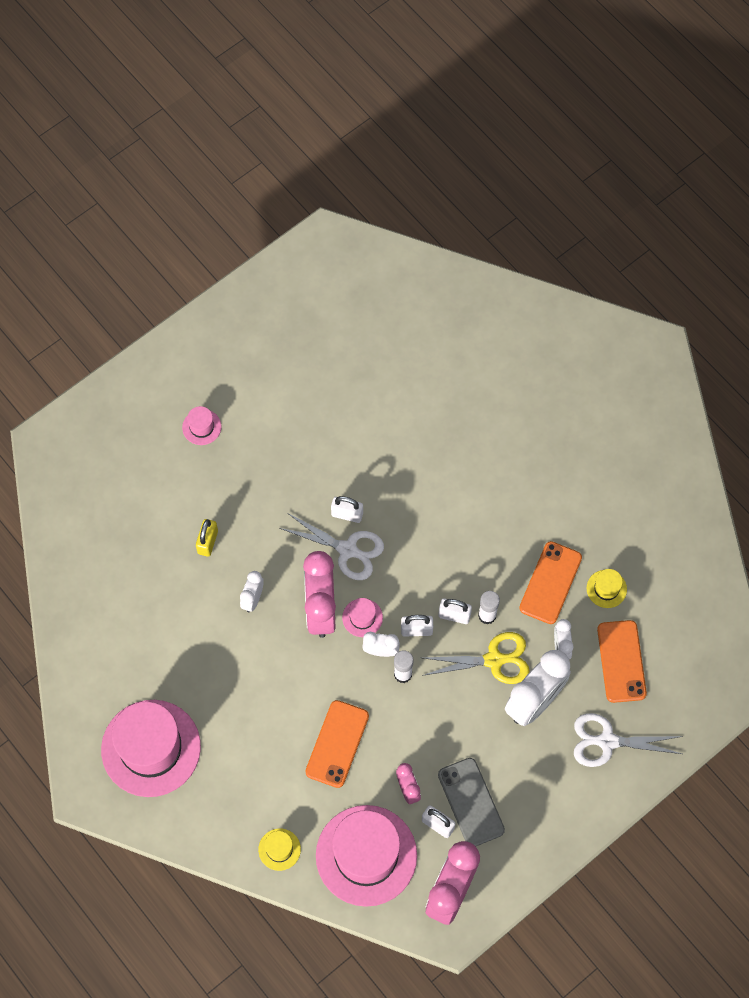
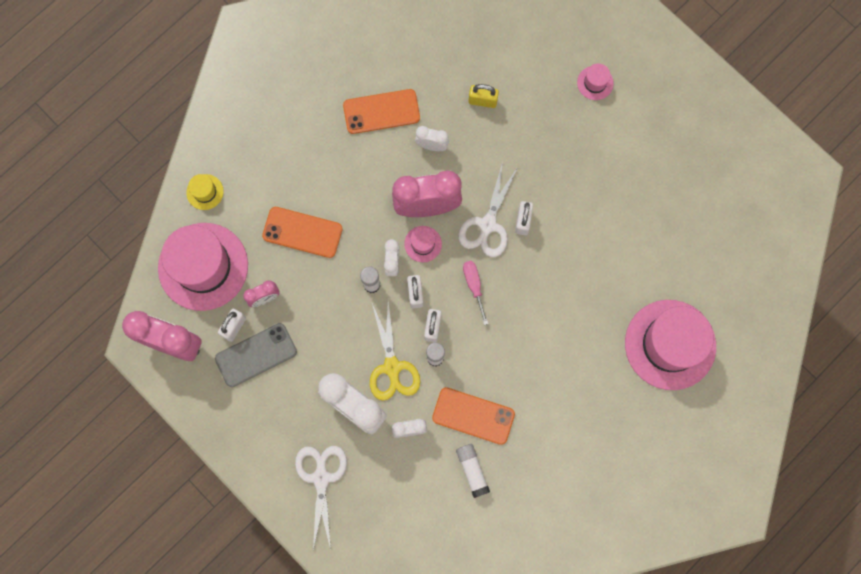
camera: 85 degrees right, 10 degrees up
(151, 748) = (288, 75): pink hat -> pink hat (670, 344)
(413, 569) = (474, 286): none -> pink screwdriver
(606, 589) = (472, 470): yellow hat -> white glue stick
(621, 661) = (400, 488): orange phone -> orange phone (381, 112)

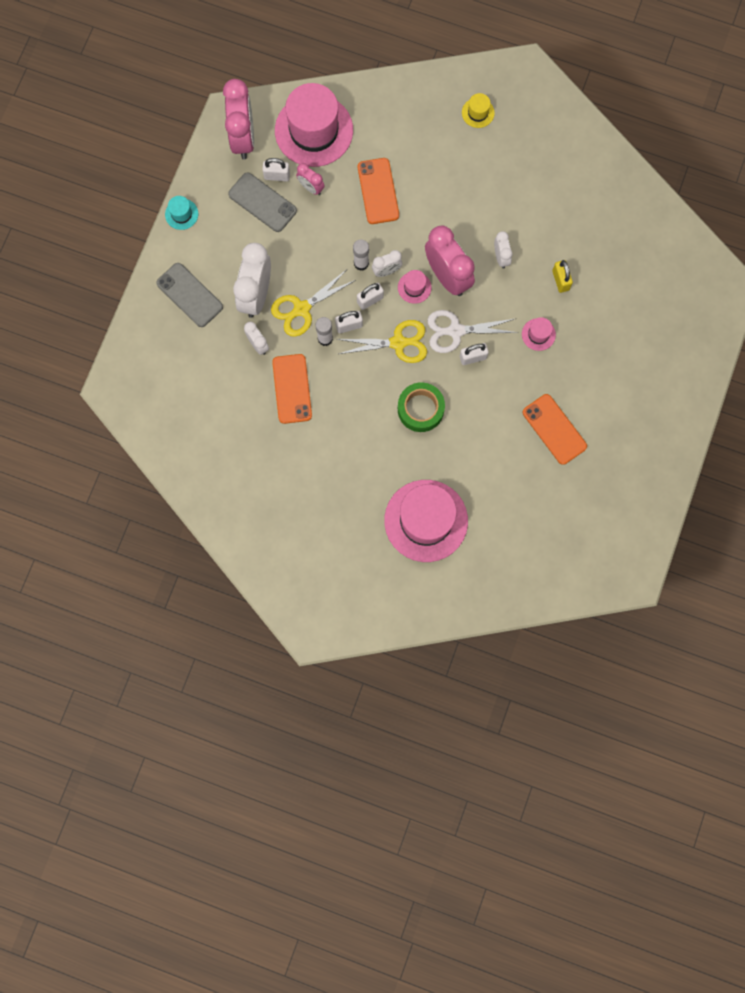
camera: 65 degrees right, 0 degrees up
(205, 192) = (374, 103): yellow hat -> yellow hat (478, 113)
(226, 446) = (181, 214): none -> turquoise hat
(321, 477) = (189, 295): white scissors -> grey phone
(381, 112) = (510, 205): orange phone -> orange phone (554, 429)
(472, 470) = (248, 407): white glue stick -> none
(474, 286) = (399, 343): pink screwdriver -> yellow scissors
(553, 297) = (420, 409): none -> green tape
(595, 83) = (624, 364): pink hat -> pink hat (538, 334)

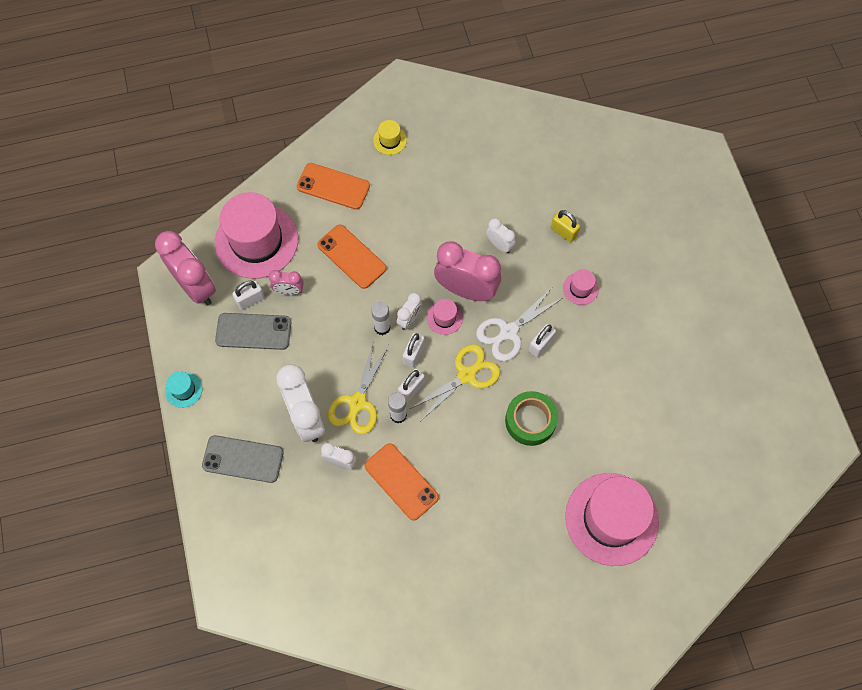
camera: 35 degrees left, 10 degrees down
(554, 429) = (657, 360): orange phone -> orange phone (333, 186)

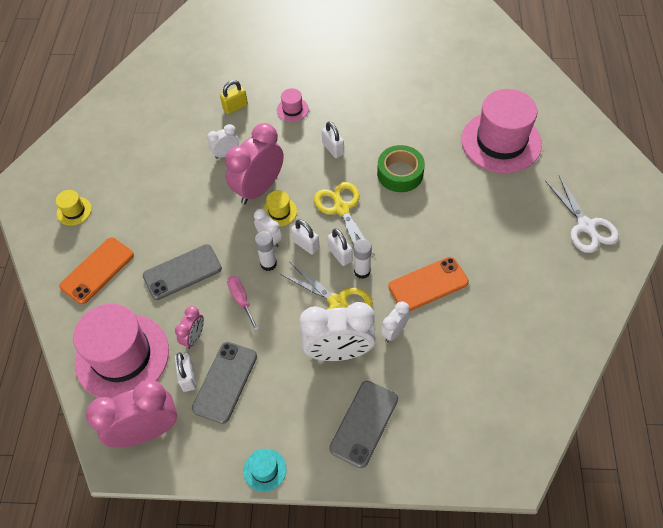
camera: 70 degrees left, 10 degrees down
(337, 317) = (241, 300): none -> pink screwdriver
(351, 256) = (182, 272): orange phone -> grey phone
(444, 318) = (279, 212): pink hat -> yellow hat
(508, 332) = (312, 168): white scissors -> white scissors (586, 227)

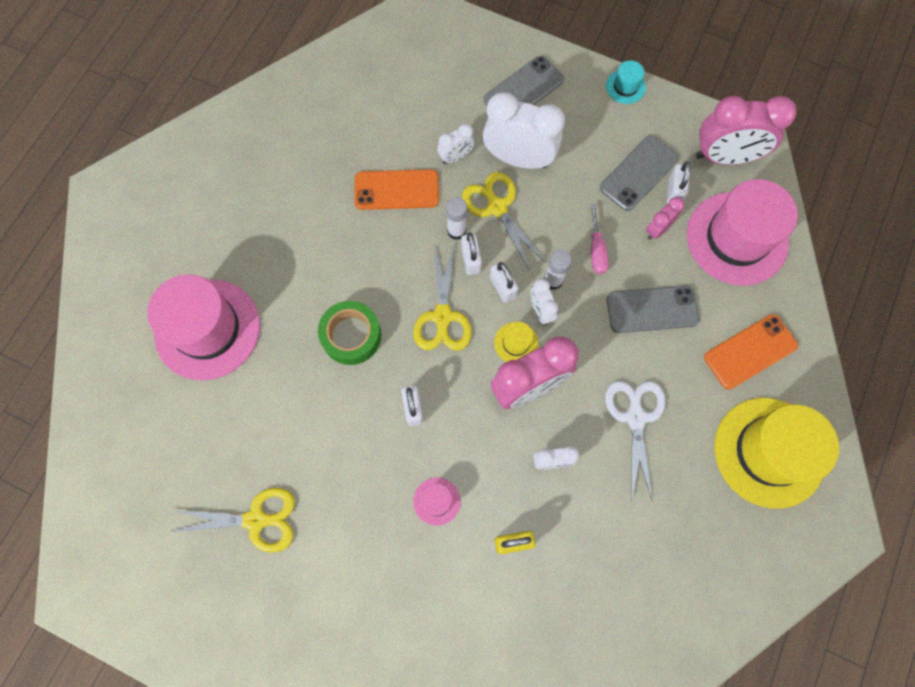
camera: 160 degrees left, 15 degrees up
(74, 211) = (769, 452): yellow hat -> yellow hat, size x2.39
(396, 65) = (257, 520): none -> yellow scissors
(586, 227) = (197, 185): white scissors -> white scissors (635, 416)

